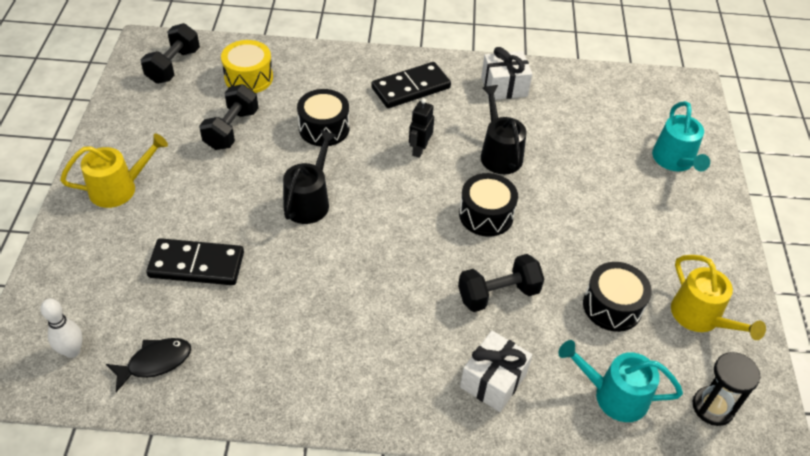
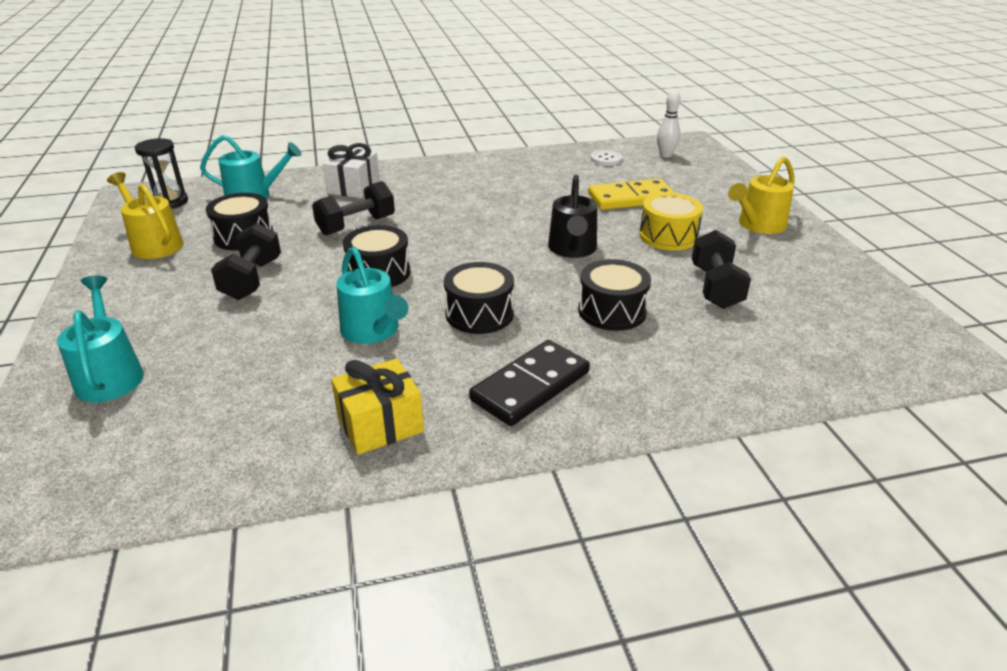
camera: 165 degrees right, 15 degrees down
(155, 362) = (606, 159): black fish -> white button
(173, 66) = (876, 337): black dumbbell -> black dumbbell (252, 279)
(196, 264) = (631, 198): black domino -> yellow domino
(248, 78) = (765, 346): yellow drum -> yellow drum (668, 236)
(419, 150) = (479, 314): black robot -> black drum
(499, 154) = (373, 331): black watering can -> turquoise watering can
(504, 87) = (380, 424): white gift -> yellow gift

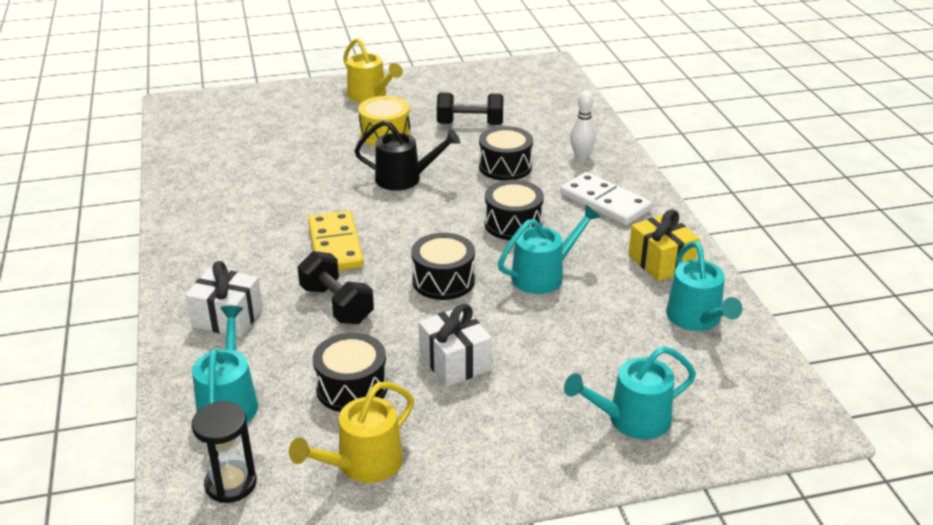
camera: 90 degrees left, 0 degrees up
(249, 443) = (696, 319): none -> turquoise watering can
(252, 279) = (455, 362): black dumbbell -> white gift
(530, 386) = (605, 202): black domino -> white domino
(606, 159) = (203, 151): white button -> none
(631, 198) = (305, 145): yellow domino -> yellow domino (335, 245)
(665, 155) = (204, 119): white bowling pin -> white bowling pin (581, 156)

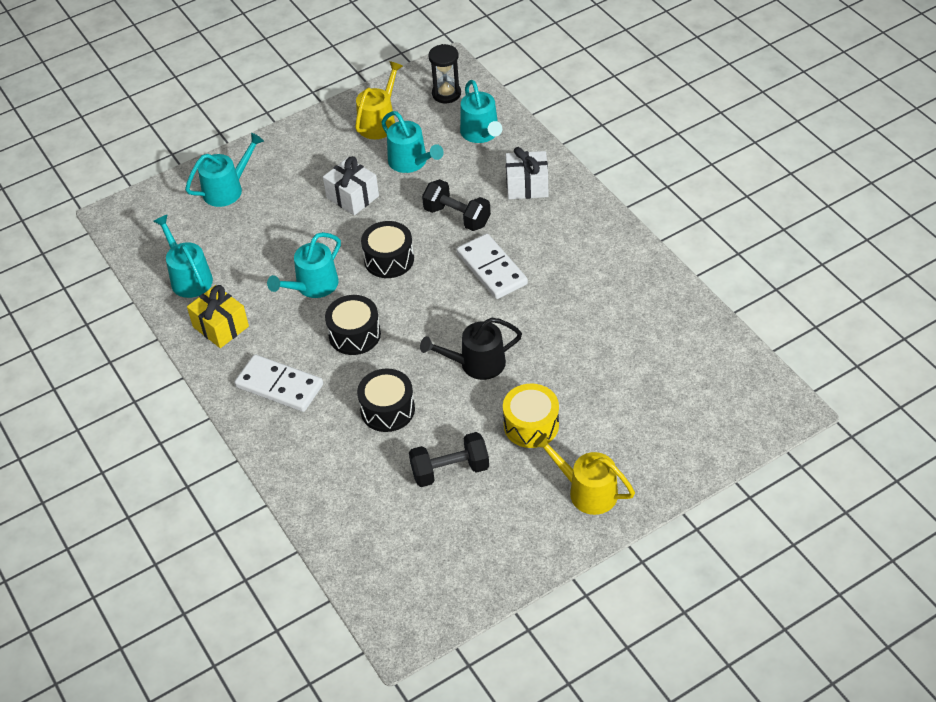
camera: 165 degrees right, 15 degrees up
(335, 245) = (491, 269): yellow domino -> white domino
(352, 387) = (411, 162): black drum -> turquoise watering can
(581, 156) = (316, 449): white bowling pin -> none

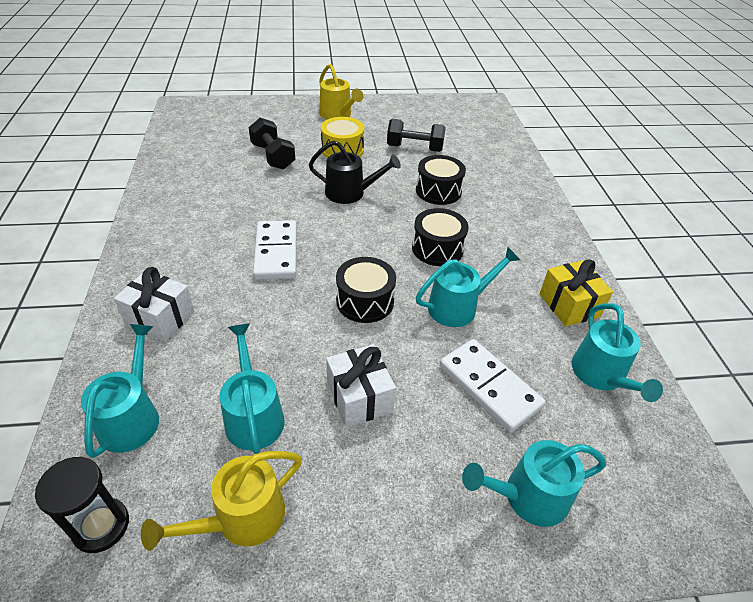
camera: 160 degrees left, 5 degrees down
(279, 386) = (522, 236): white domino -> white domino (489, 386)
(457, 217) = (262, 316): black dumbbell -> black dumbbell (273, 156)

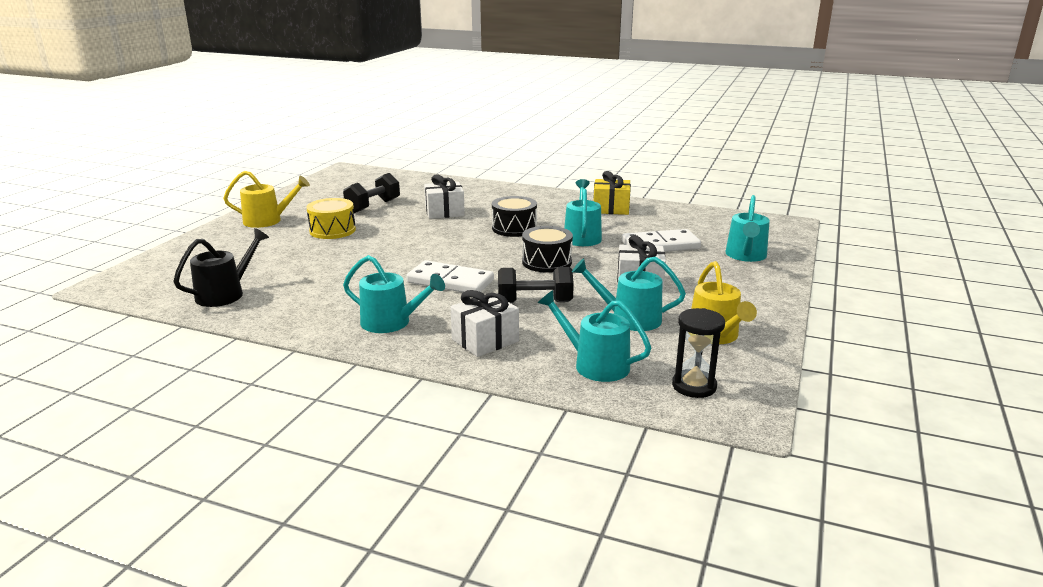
camera: 60 degrees left, 20 degrees down
(273, 156) = (296, 258): black dumbbell -> black dumbbell (534, 302)
(350, 193) = (404, 240): black watering can -> black watering can (225, 294)
(438, 191) = (444, 212): black drum -> white gift
(601, 375) = (674, 217): turquoise watering can -> turquoise watering can (391, 323)

